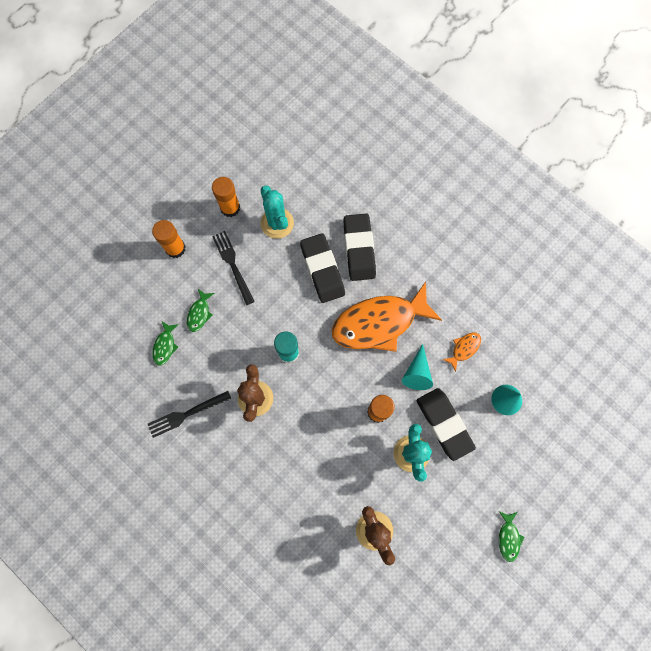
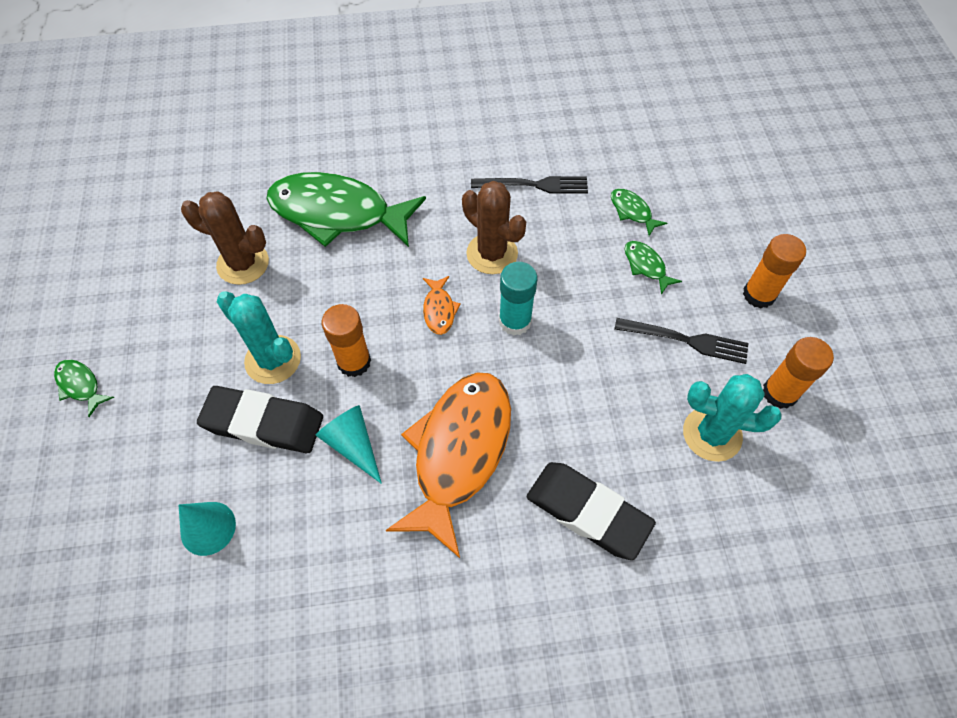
camera: 130 degrees right, 15 degrees down
(186, 414) = (534, 185): black fork -> black fork turned 75 degrees clockwise
(298, 510) = (337, 213): none -> green fish
(322, 270) = (594, 439): black eraser -> none
(464, 349) = (323, 533): orange fish -> orange fish (439, 310)

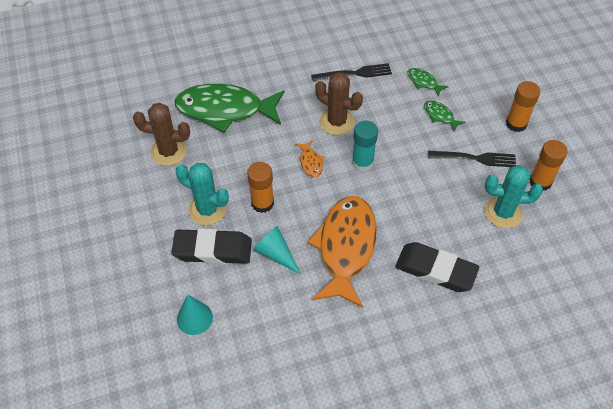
camera: 10 degrees left, 5 degrees down
(80, 385) = (80, 245): green fish -> none

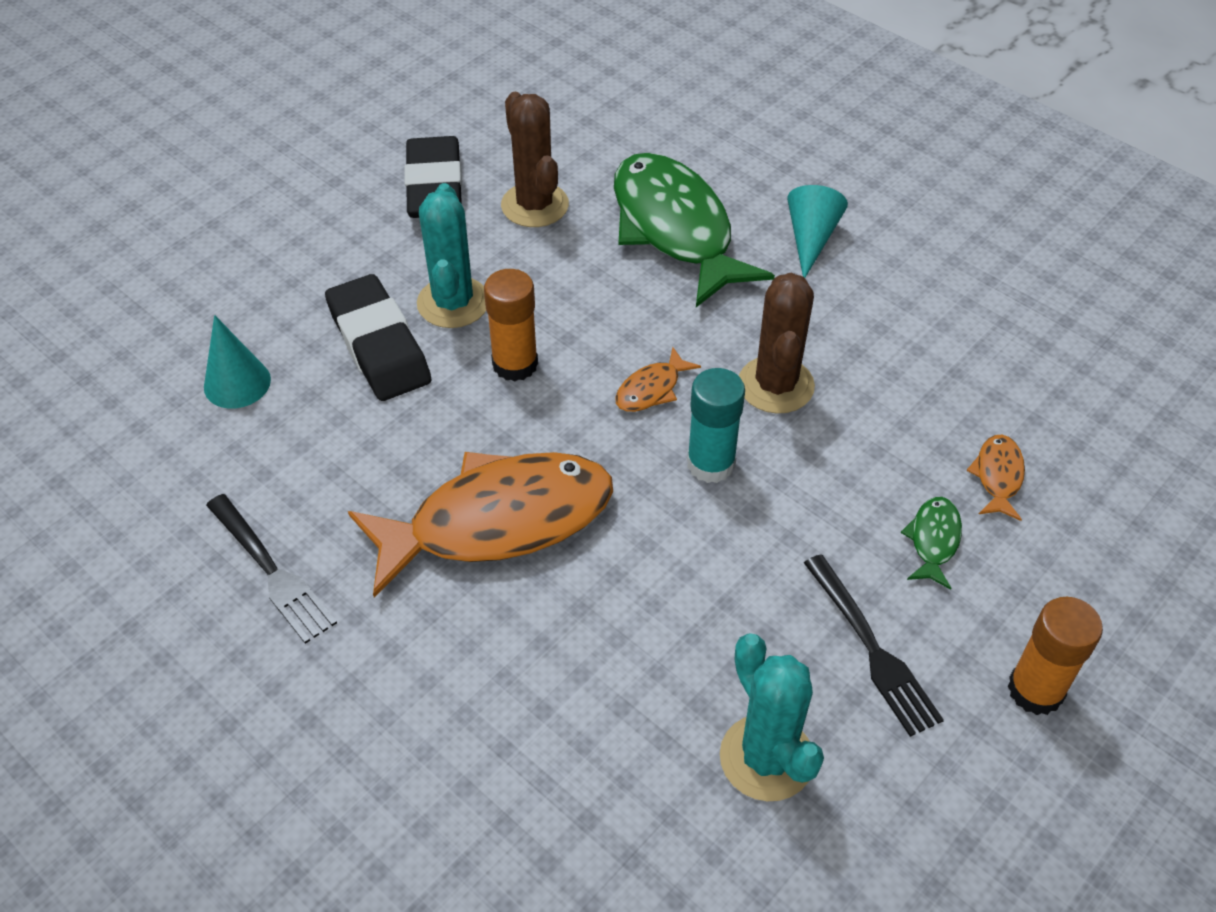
camera: 60 degrees right, 5 degrees down
(275, 254) = (422, 428): turquoise cone -> turquoise cone (811, 238)
(354, 73) = (916, 360): black fork -> black fork (271, 571)
(423, 82) = (998, 476): green fish -> orange fish
(435, 270) = (537, 689): black eraser -> black eraser (434, 186)
(540, 182) = (908, 803): orange glue stick -> none

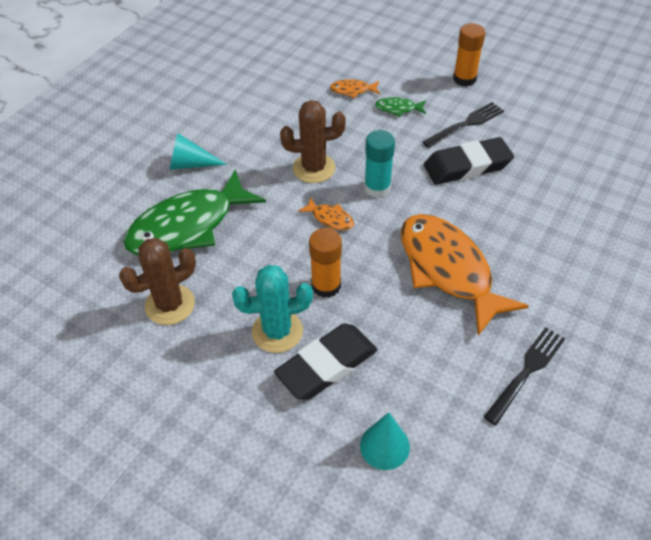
camera: 100 degrees left, 0 degrees up
(434, 186) = (151, 373): black eraser -> black eraser (467, 166)
(766, 758) = (536, 152): turquoise cactus -> none

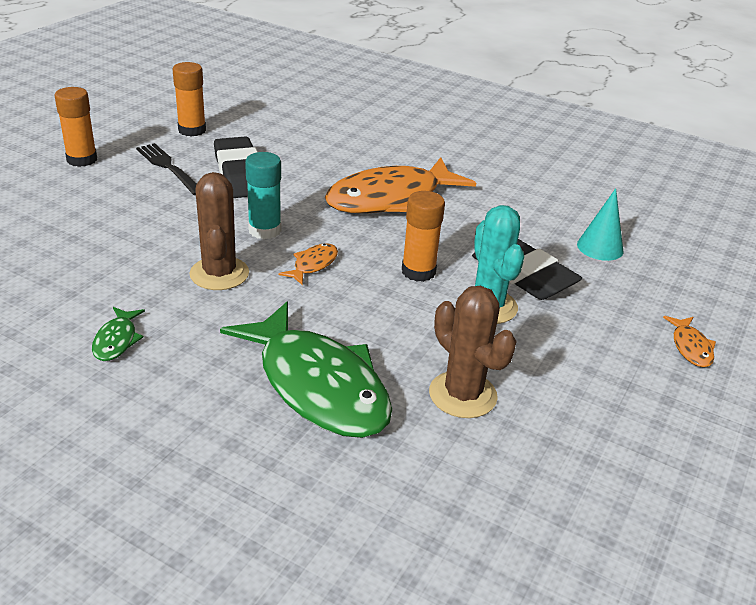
camera: 95 degrees left, 15 degrees down
(190, 164) = (181, 389): turquoise cone -> none
(352, 90) = (64, 237): orange fish -> orange fish (690, 347)
(398, 109) = (120, 206): green fish -> green fish (117, 340)
(526, 372) = (502, 175): black fork -> none
(540, 129) = (192, 130): none -> orange glue stick

